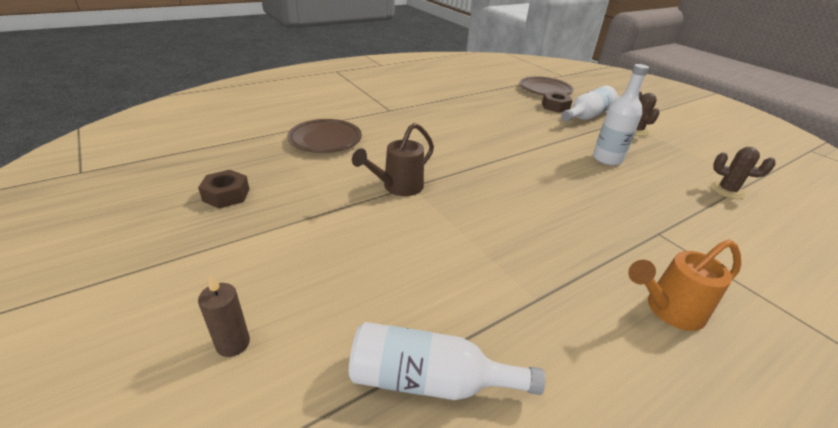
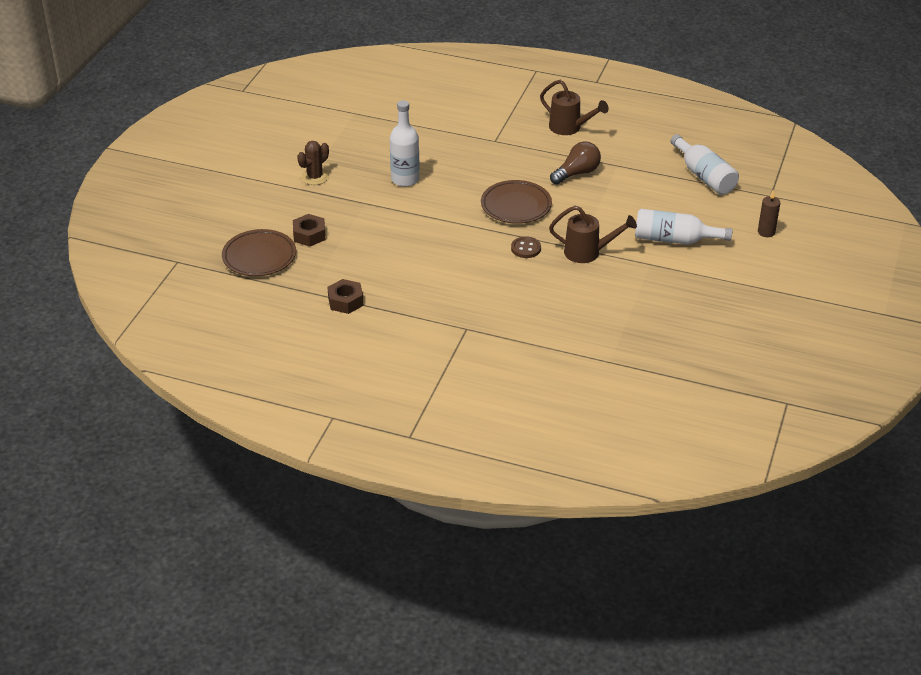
camera: 125 degrees left, 5 degrees up
(226, 195) = (703, 315): brown nut -> brown nut (345, 301)
(325, 140) = (576, 326): brown plate -> brown plate (516, 206)
(444, 164) = (526, 248): none -> brown button
(543, 254) = (577, 173): none -> brown light bulb
(586, 116) = (312, 210): white bottle -> white bottle (674, 240)
(668, 310) = (569, 128): orange watering can -> brown watering can
(727, 190) = (391, 122): brown cactus -> none

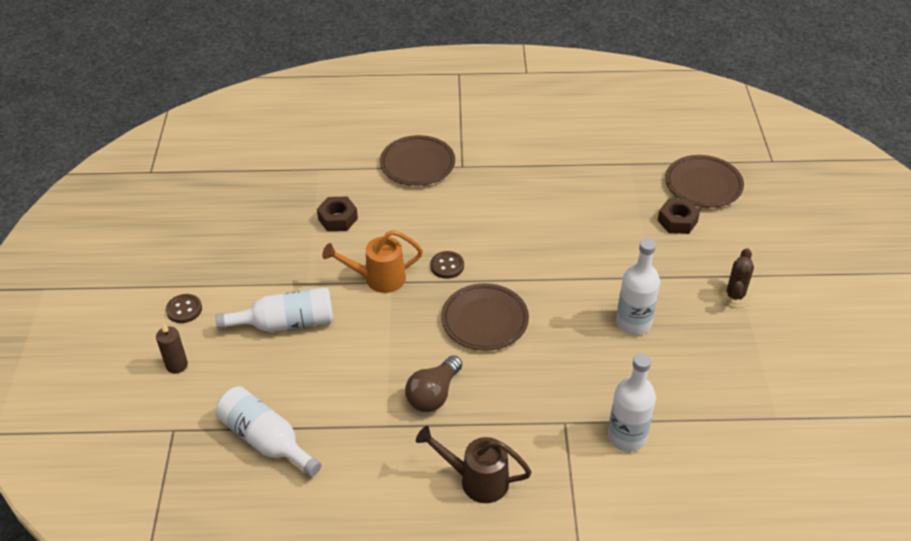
camera: 160 degrees right, 5 degrees up
(345, 301) = (587, 163): brown nut -> brown nut (337, 219)
(459, 125) = (627, 437): none -> white bottle
(509, 341) = (417, 164): none -> brown plate
(588, 252) = (378, 279): brown watering can -> orange watering can
(758, 268) = (184, 309): none -> brown button

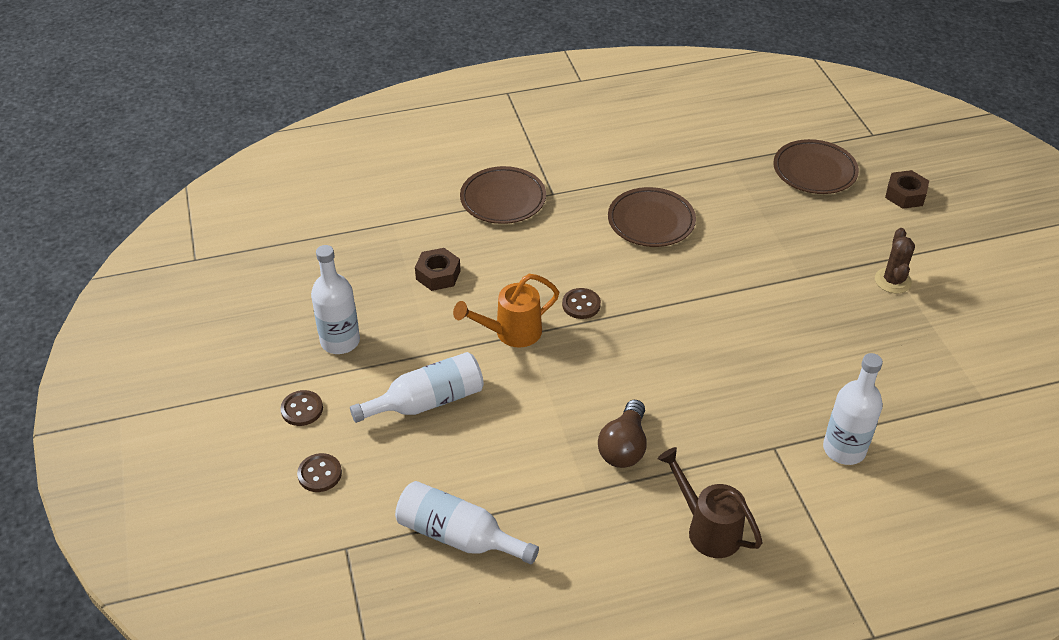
camera: 15 degrees left, 0 degrees up
(177, 365) = (319, 474): brown candle -> brown button
(476, 480) = (707, 529): brown watering can -> brown watering can turned 45 degrees clockwise
(485, 320) = (646, 356): brown plate -> brown plate (651, 221)
(633, 323) = (802, 328): white bottle -> white bottle (340, 341)
(677, 221) = (803, 213): brown nut -> brown nut (905, 195)

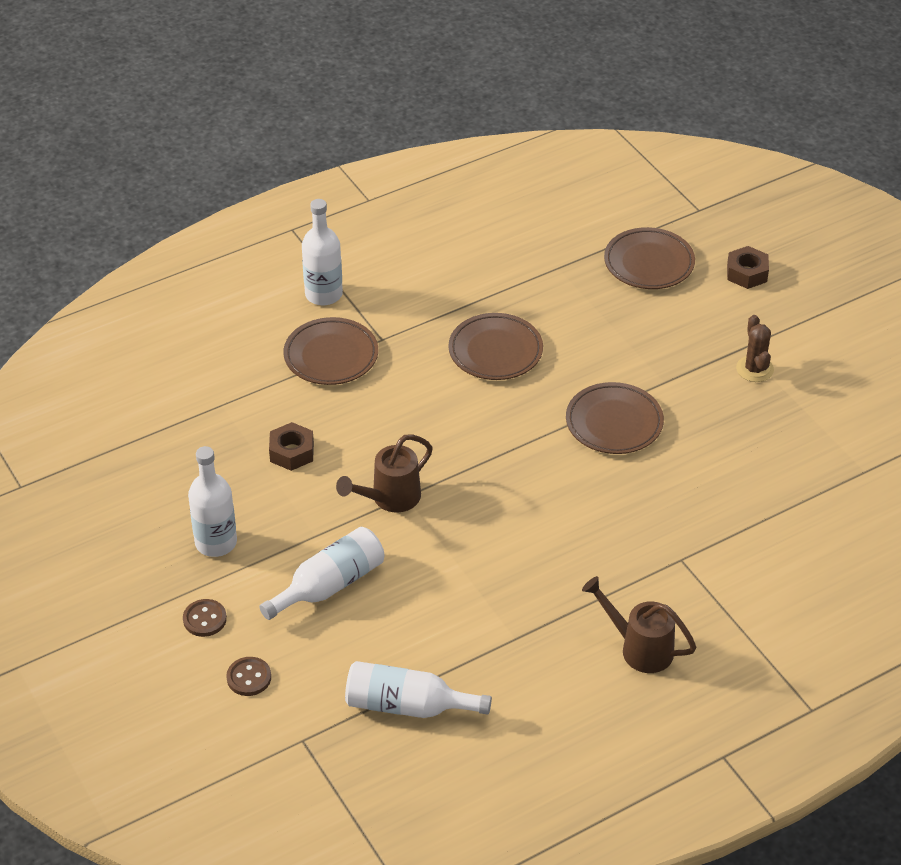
camera: 15 degrees left, 0 degrees up
(511, 333) = (390, 498): orange watering can -> brown watering can
(581, 305) = (451, 455): brown button -> none
(624, 447) = (538, 589): brown light bulb -> none
(743, 305) = (614, 423): none -> brown plate
(844, 449) = (746, 547): white bottle -> white bottle (323, 294)

